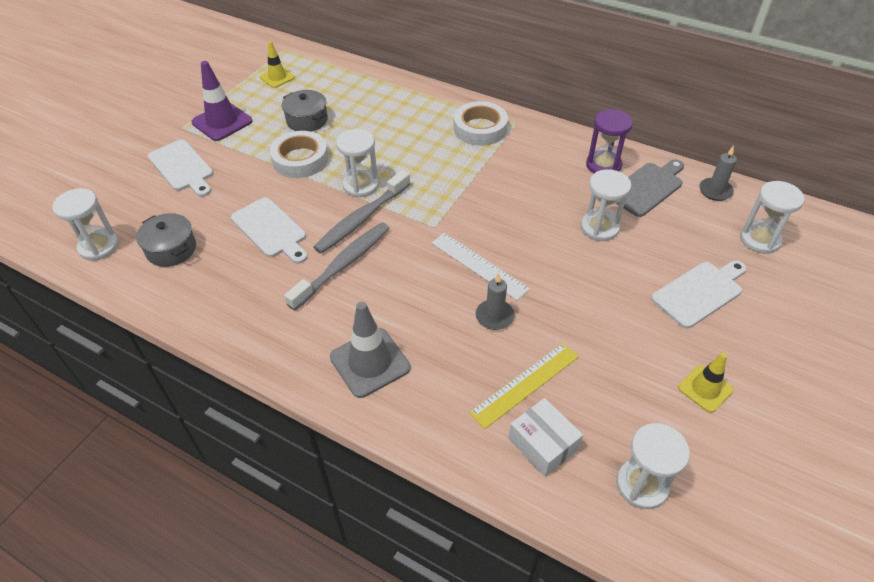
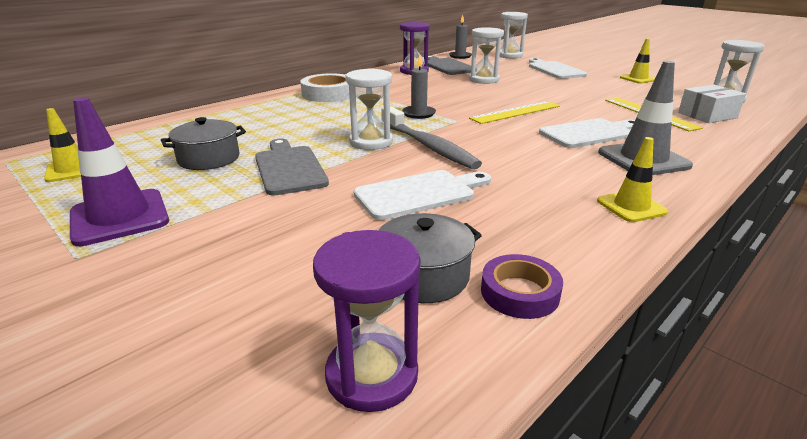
camera: 75 degrees left, 20 degrees down
(99, 246) = (372, 375): white hourglass -> purple hourglass
(157, 289) = (519, 292): none -> purple tape
(182, 168) = (204, 260): white cutting board -> white cutting board (589, 133)
(269, 345) = (631, 206): none -> yellow traffic cone
(300, 159) = (289, 168): white tape -> grey cutting board
(343, 265) = (500, 160): grey toothbrush -> none
(479, 265) = (515, 112): white ruler -> yellow ruler
(494, 316) = (578, 114): grey candle -> grey candle (418, 114)

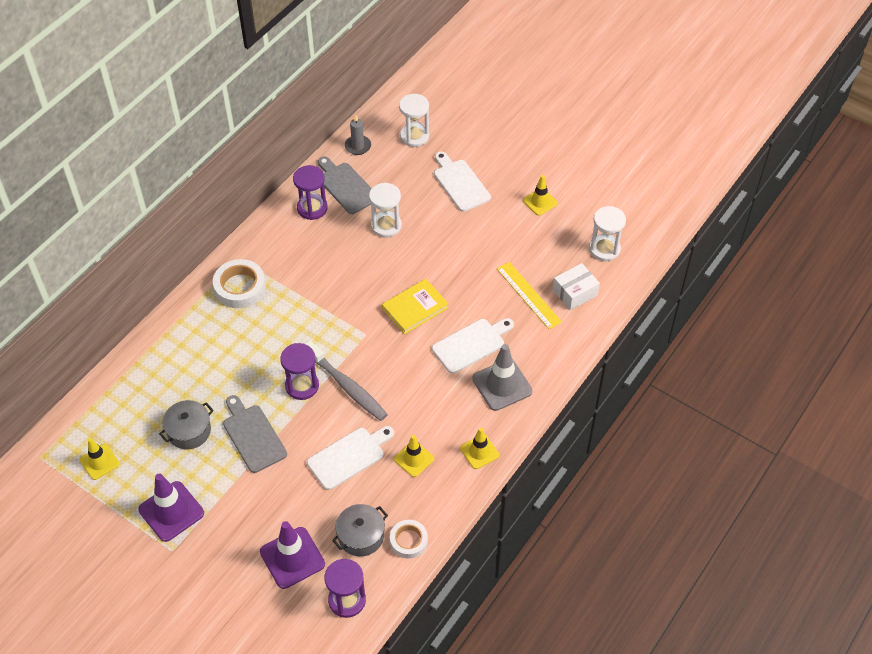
camera: 10 degrees left, 25 degrees up
(281, 290) = (292, 558): none -> purple traffic cone
(371, 142) = (302, 386): white hourglass -> purple hourglass
(418, 114) = (331, 324): grey candle -> none
(515, 112) = (415, 308): yellow ruler -> yellow book
(519, 292) = (408, 541): purple tape -> white tape
(522, 204) = (414, 459): none -> yellow traffic cone

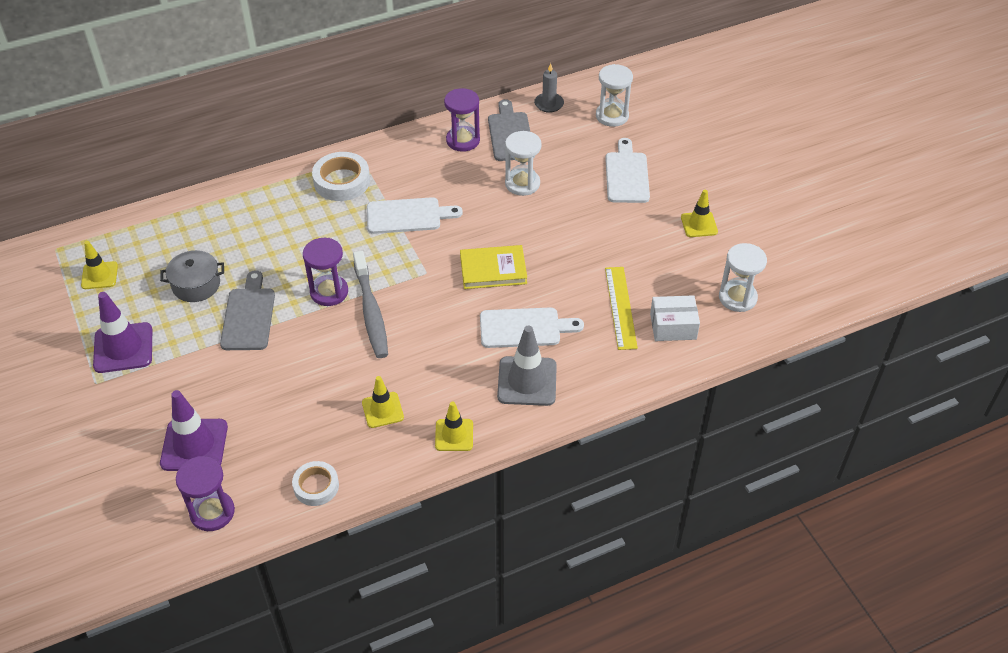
camera: 30 degrees right, 5 degrees down
(349, 456) = (322, 377): white cutting board -> white cutting board (408, 216)
(361, 536) = (274, 458): grey pot -> none

